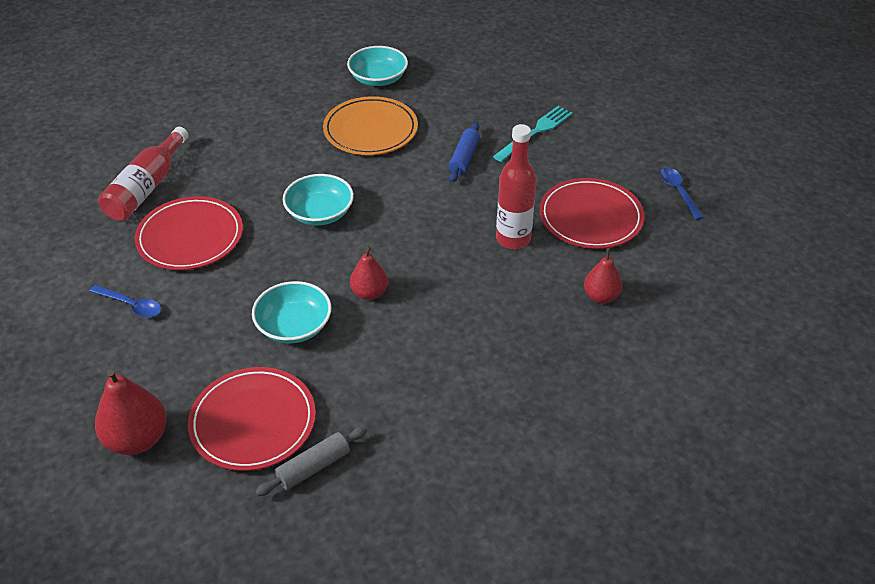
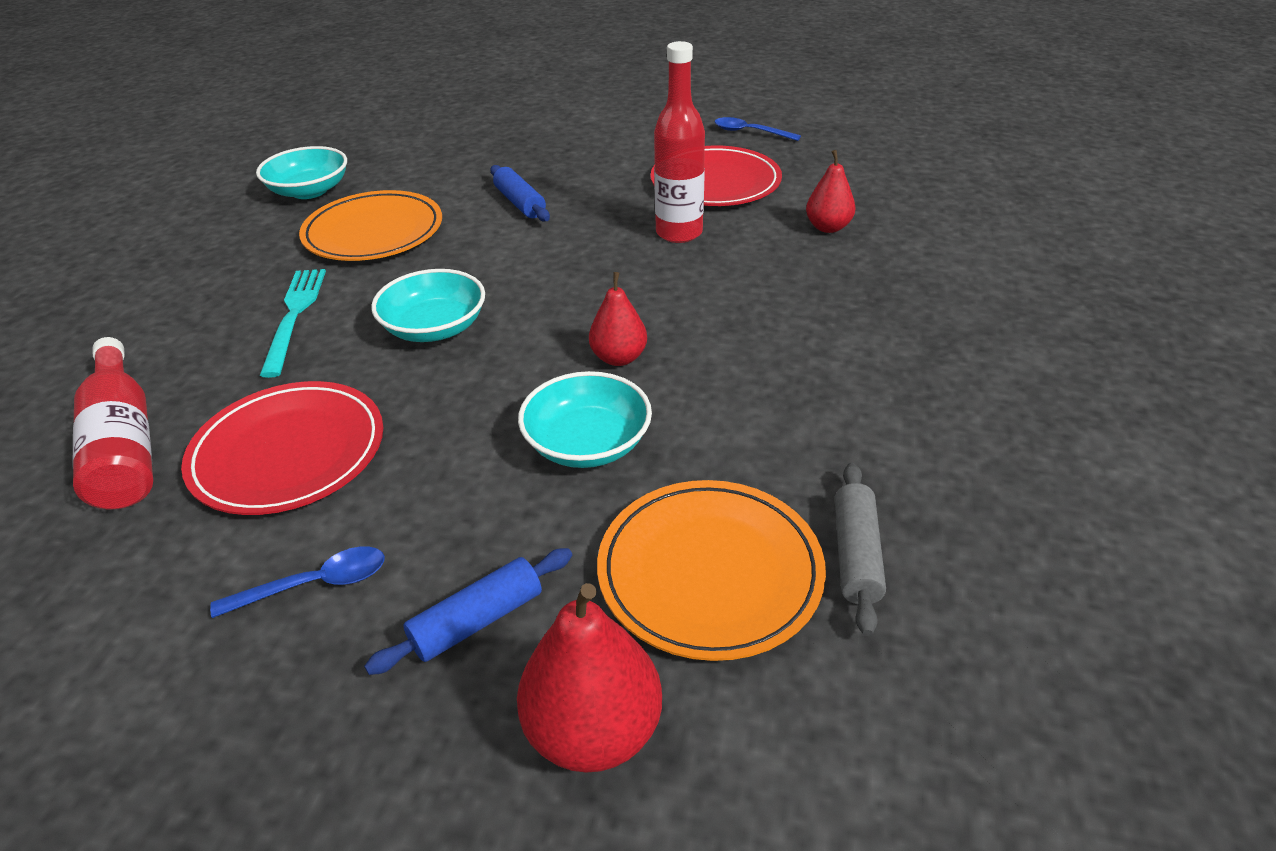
camera: 45 degrees left, 5 degrees down
(158, 366) = (477, 620): none -> blue rolling pin
(253, 422) = (709, 572): red plate -> orange plate
(535, 132) = (556, 154): turquoise fork -> turquoise fork (294, 316)

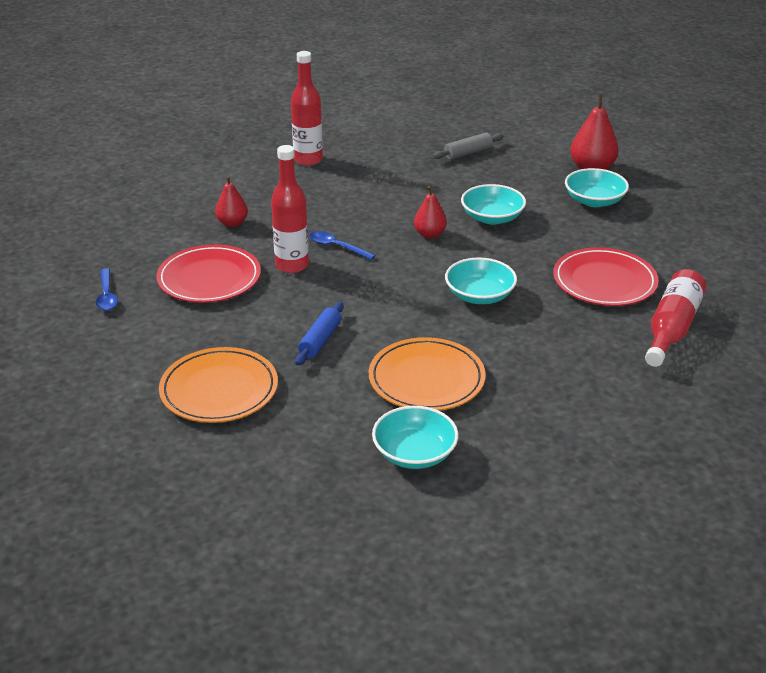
camera: 130 degrees left, 5 degrees down
(294, 316) = (535, 348): turquoise fork -> none
(316, 584) = (634, 236): blue spoon -> blue spoon (336, 247)
(477, 620) = (594, 201): blue rolling pin -> turquoise bowl
(709, 572) = (513, 172): orange plate -> orange plate (219, 390)
(981, 347) = (308, 160): none -> red bottle

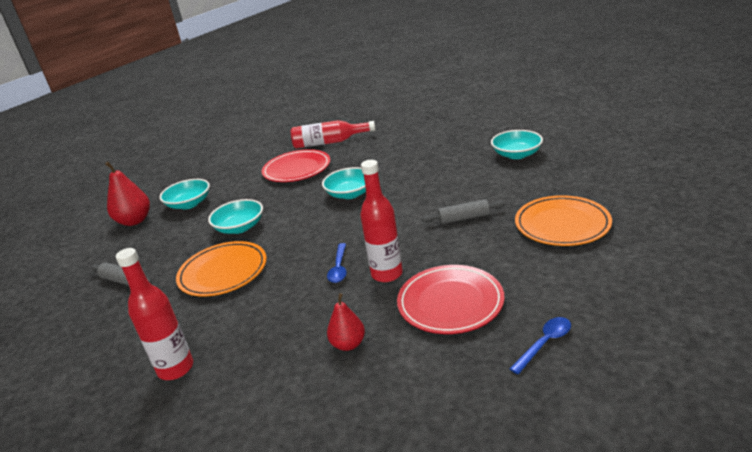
camera: 115 degrees left, 5 degrees down
(320, 340) = (464, 218): blue rolling pin -> grey rolling pin
(426, 379) = (454, 175): orange plate -> orange plate (223, 272)
(429, 234) = (285, 240): red pear -> none

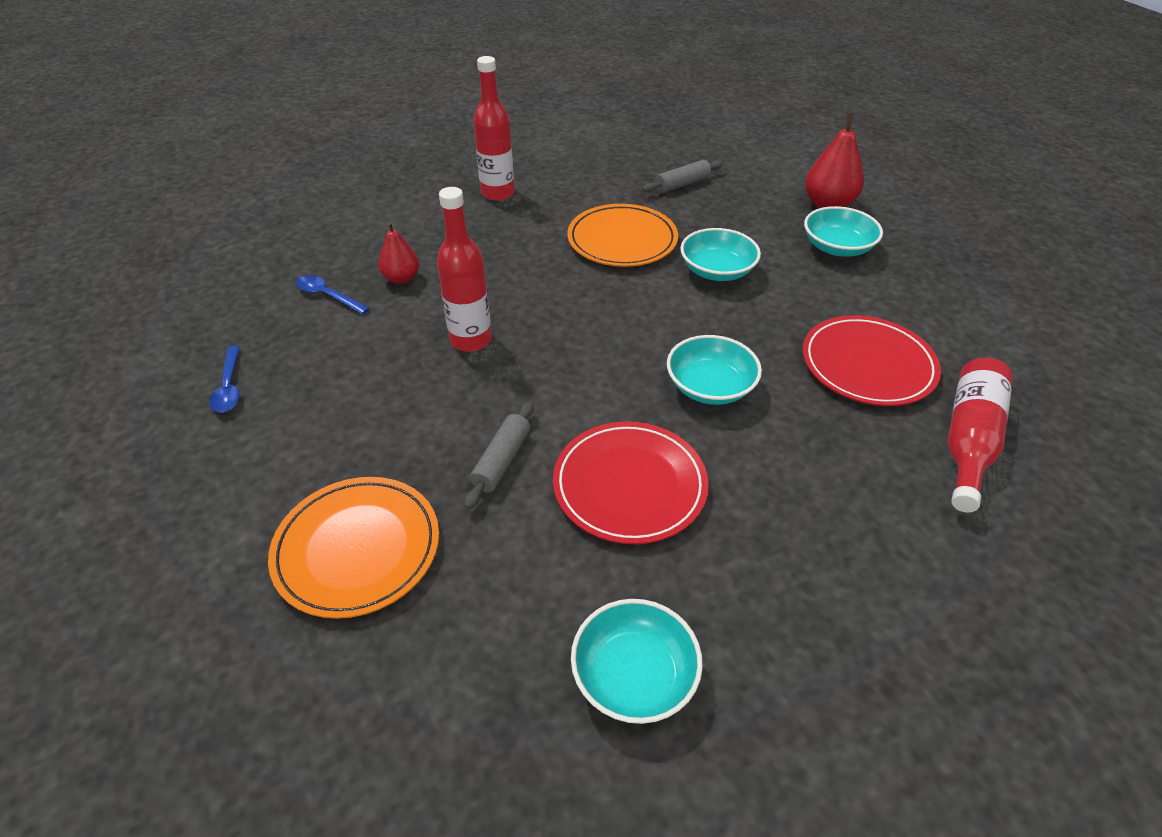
camera: 115 degrees right, 15 degrees up
(339, 268) = (527, 312): blue spoon -> blue spoon (327, 295)
(450, 302) = (364, 360): red plate -> red plate (629, 485)

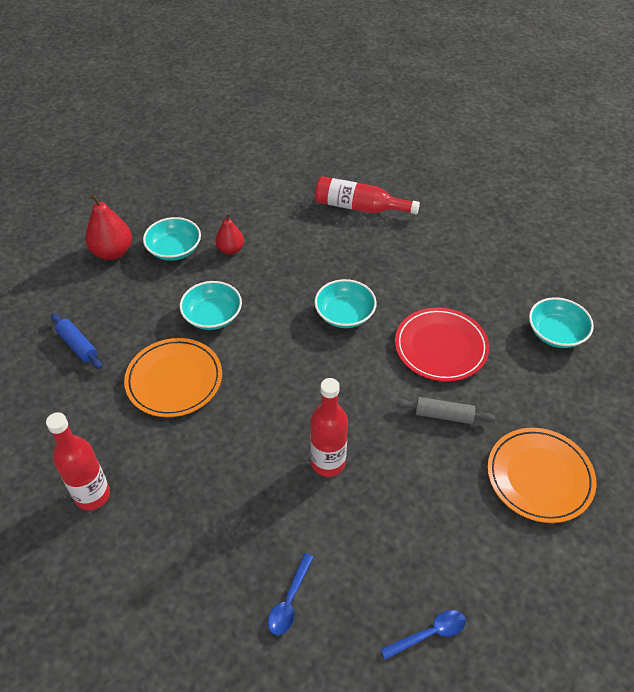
camera: 100 degrees left, 5 degrees up
(401, 278) = (252, 542): red pear -> red pear (230, 249)
(682, 184) = (78, 345): grey rolling pin -> blue rolling pin
(867, 365) = (305, 241): red plate -> none

